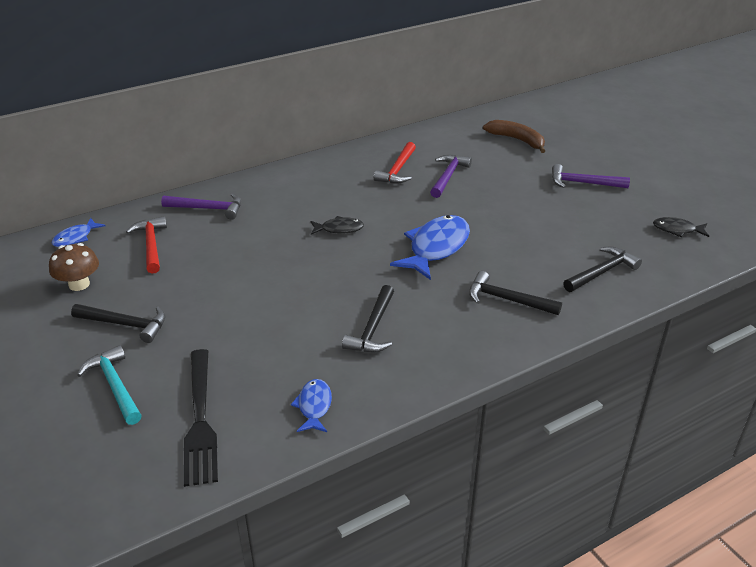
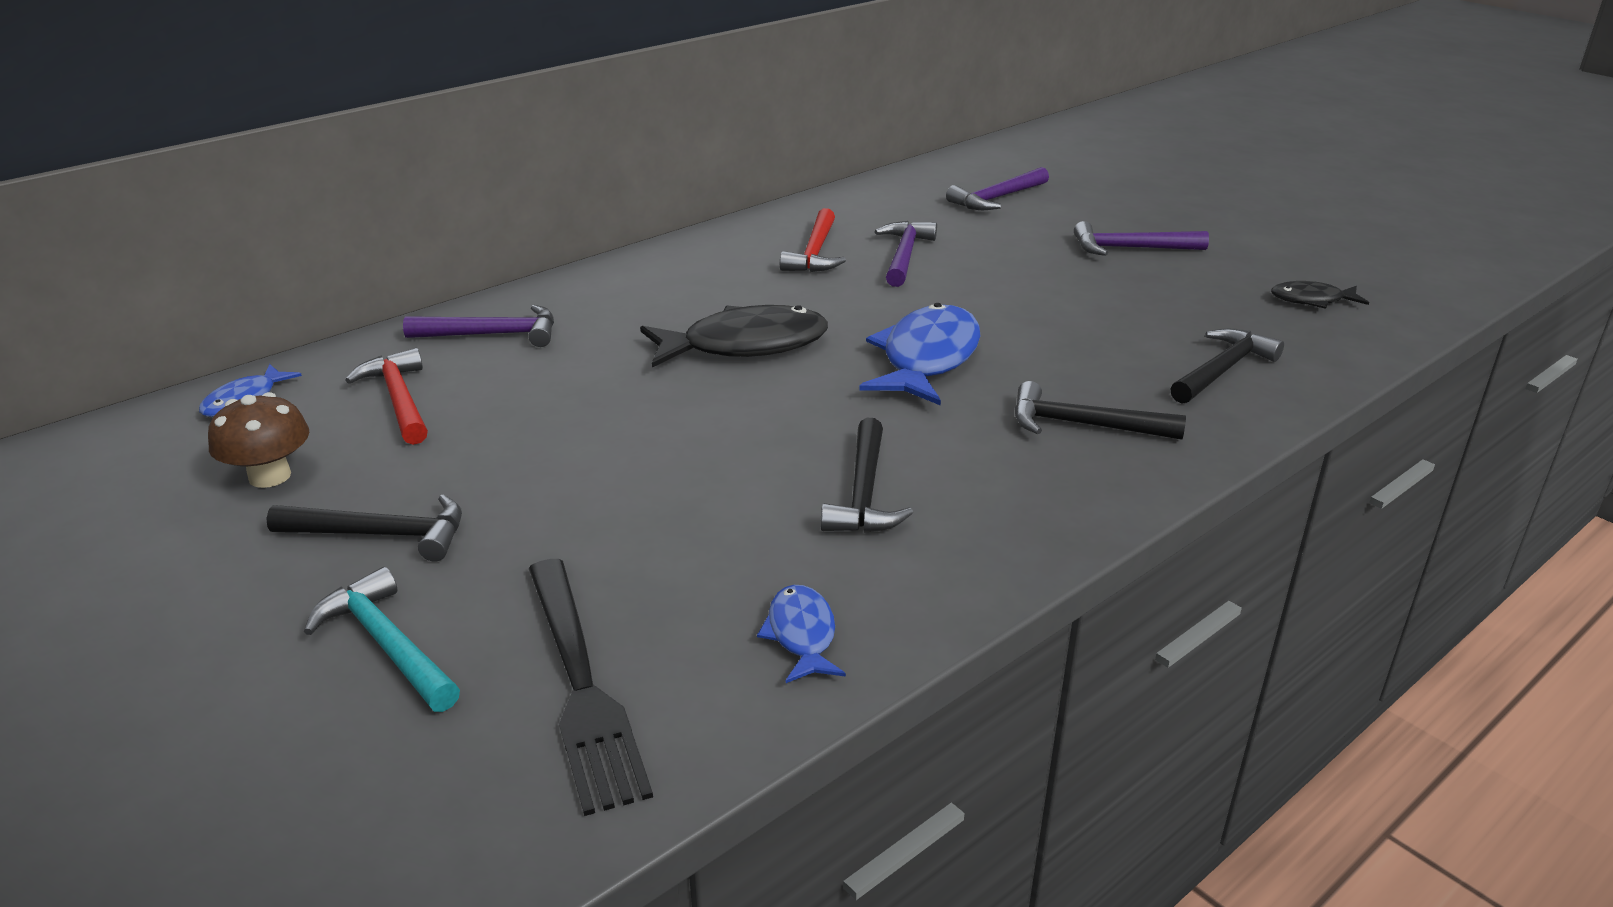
camera: 10 degrees left, 5 degrees down
(339, 229) = (744, 345): black fish -> black fish, size x1.91
(517, 140) = (997, 198): brown banana -> purple hammer

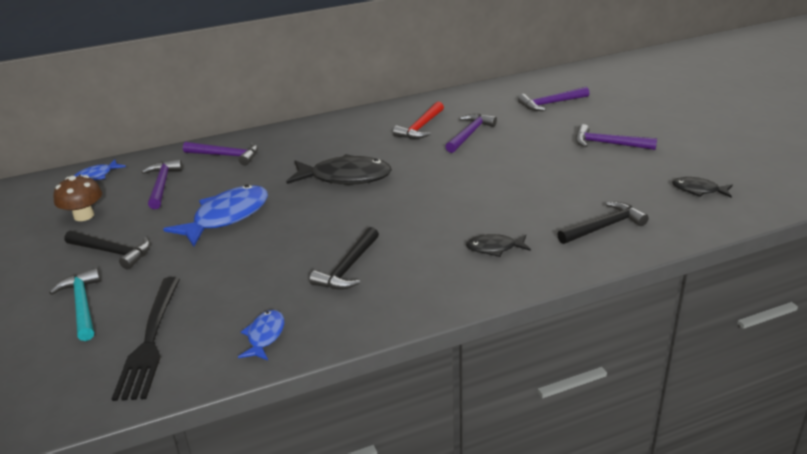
camera: 20 degrees right, 0 degrees up
(399, 400) = (162, 185): red hammer -> purple hammer
(927, 359) = (436, 197): blue fish -> blue fish (226, 217)
(1083, 425) = (494, 248): black hammer -> black fish

